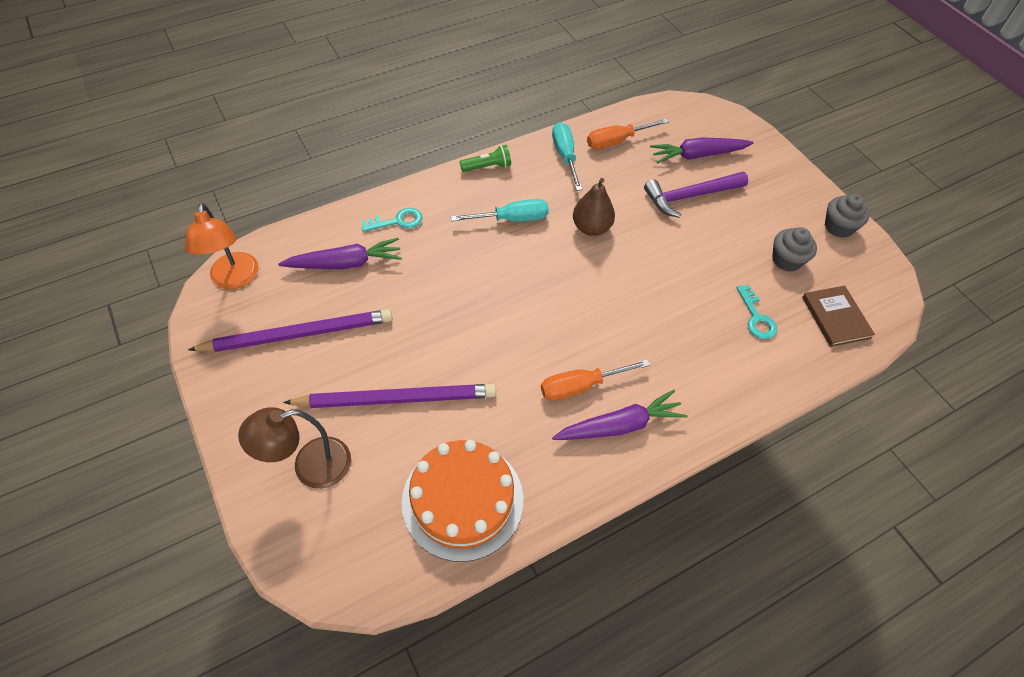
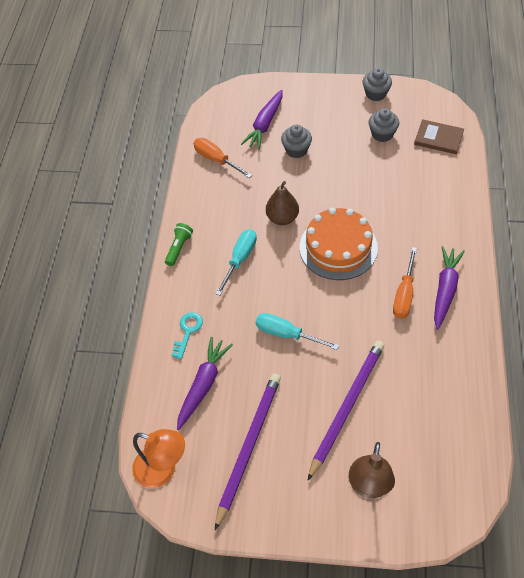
camera: 50 degrees left, 0 degrees up
(462, 500) = (447, 404): orange cake -> orange cake (338, 247)
(565, 156) = (206, 197): turquoise screwdriver -> turquoise screwdriver (286, 334)
(617, 141) = (216, 160): orange screwdriver -> orange screwdriver turned 120 degrees clockwise
(690, 196) = (296, 150): purple hammer -> grey cupcake
(756, 317) = (413, 175): turquoise key -> none

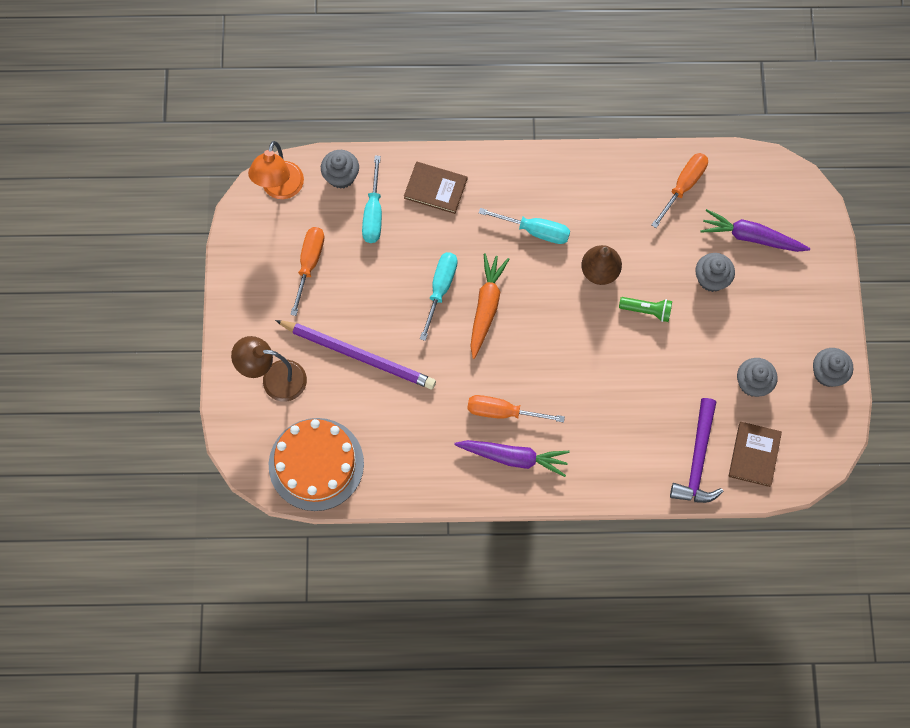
camera: 80 degrees right, 15 degrees up
(160, 411) = (341, 176): none -> grey cupcake
(179, 248) = (544, 163): green flashlight -> green flashlight (647, 311)
(188, 331) = (435, 189): turquoise key -> brown book
(203, 385) = (373, 213): purple carrot -> turquoise screwdriver
(249, 446) = (309, 264): purple pencil -> orange screwdriver
(306, 300) = (486, 306): none -> orange carrot
(338, 247) = (562, 337): orange cake -> orange cake (316, 464)
(444, 171) = (697, 460): none -> purple hammer

